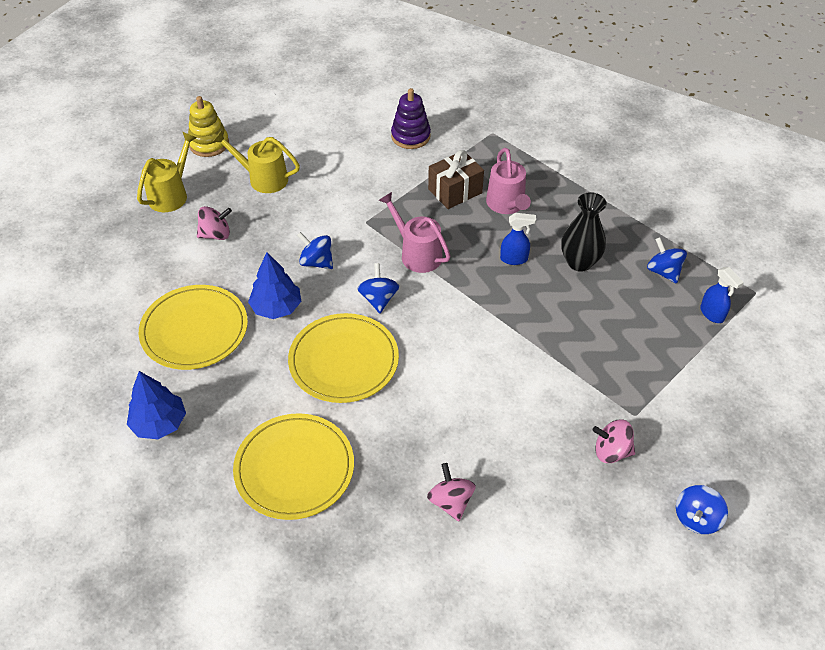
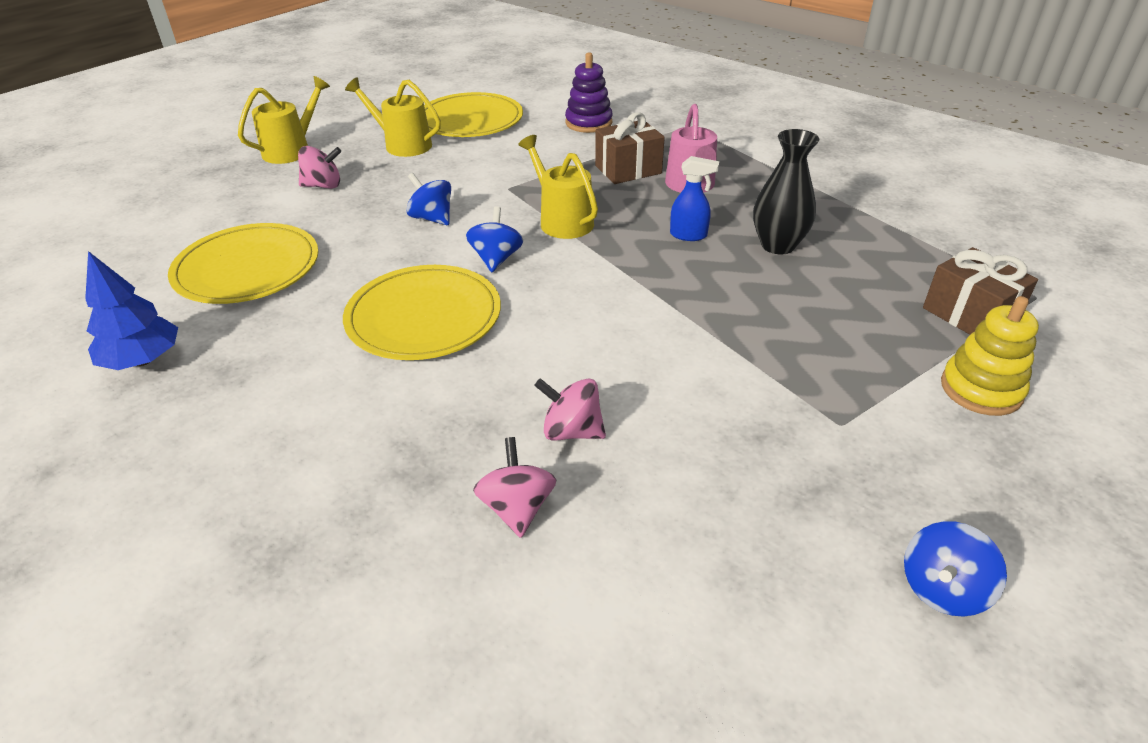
camera: 10 degrees right, 10 degrees down
(209, 144) = (356, 115): yellow stacking toy -> yellow stacking toy (981, 389)
(276, 308) = (361, 256): blue tree -> none
(294, 468) = (297, 434): yellow plate -> yellow plate (470, 120)
(417, 253) = (562, 220): pink watering can -> yellow watering can
(611, 451) = (797, 469): pink spinning top -> pink spinning top (572, 431)
(663, 271) = (897, 264): blue spinning top -> none
(712, 314) = (969, 315): blue spray bottle -> brown gift

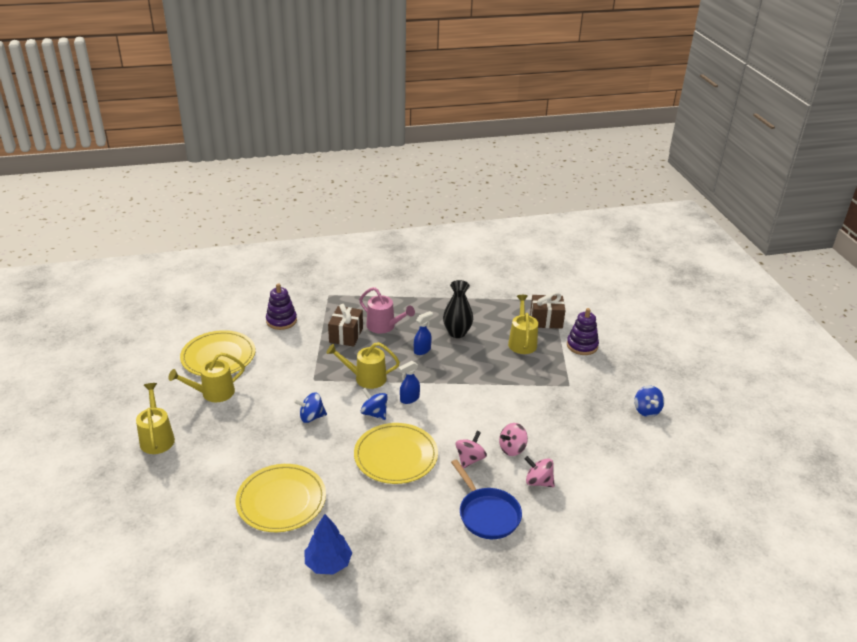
camera: 55 degrees left, 5 degrees down
(323, 186) = (223, 441): pink spinning top -> pink spinning top (470, 459)
(369, 477) = (487, 514): none -> blue pan
(564, 272) = (409, 399): none -> blue spray bottle
(866, 314) = (522, 342): none -> yellow watering can
(981, 389) = (582, 345): yellow stacking toy -> purple stacking toy

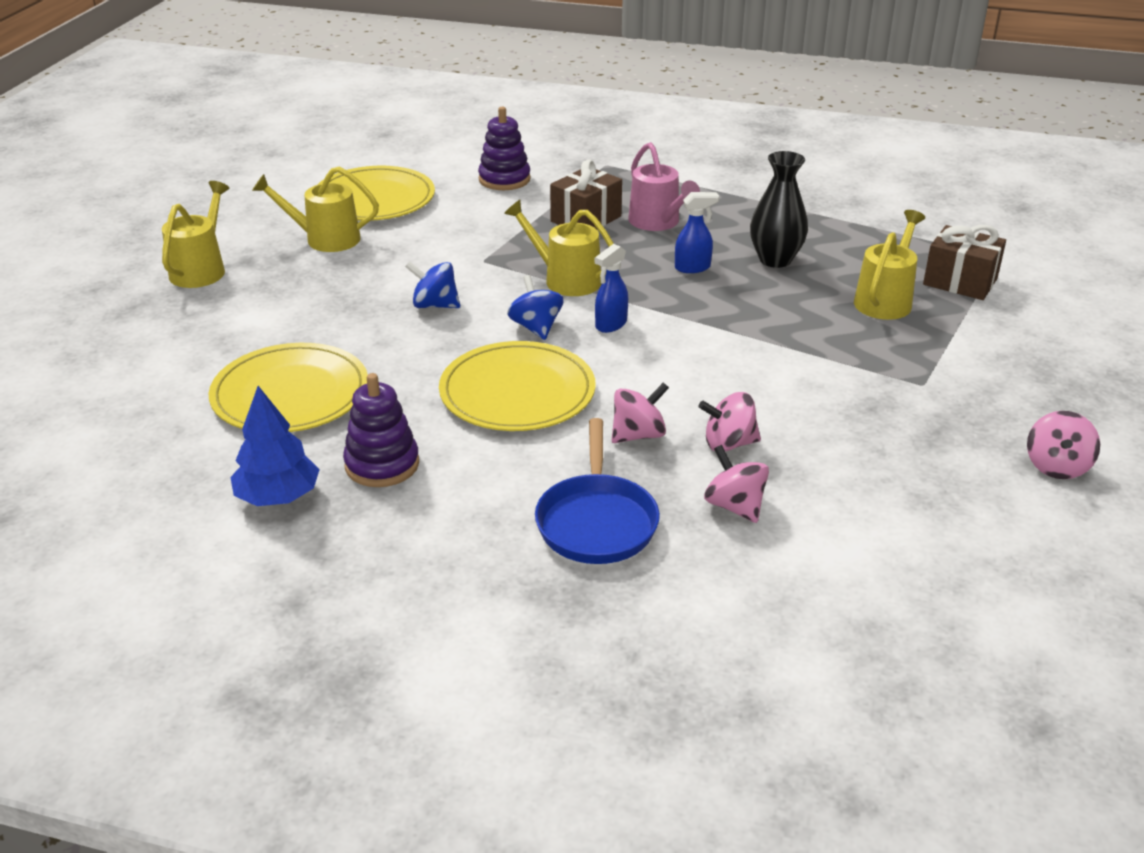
camera: 30 degrees right, 0 degrees up
(409, 399) = (610, 325): blue spray bottle -> blue spray bottle turned 45 degrees counterclockwise
(582, 345) = (1001, 334): purple stacking toy -> purple stacking toy (382, 464)
(646, 410) = (1056, 466): blue spinning top -> pink spinning top

